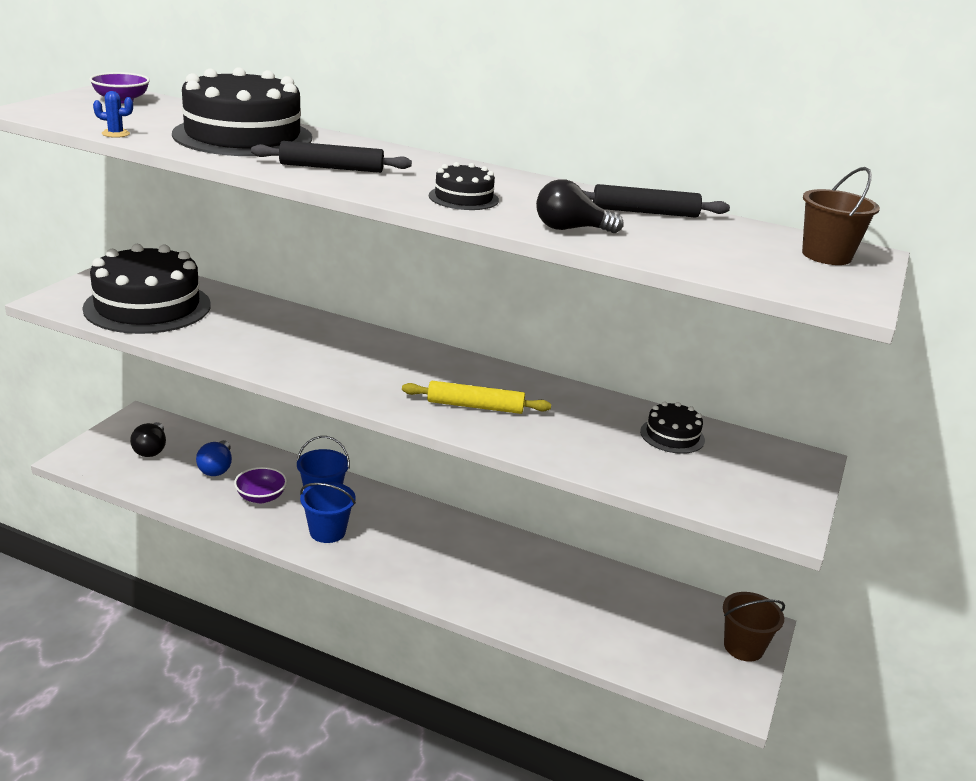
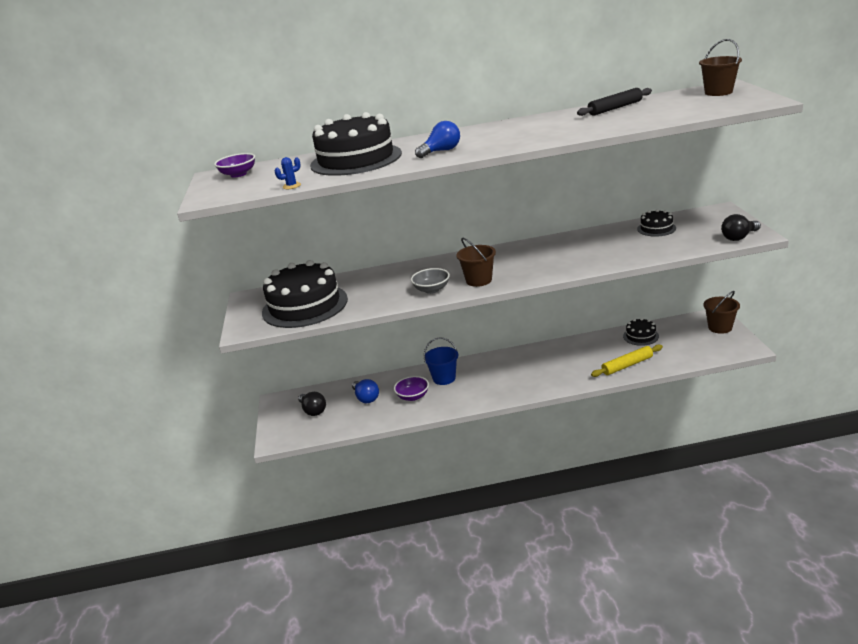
camera: 25 degrees left, 0 degrees up
(286, 361) = (431, 289): none -> grey bowl
(327, 532) = (472, 391): blue bucket -> none
(331, 168) = (441, 151): black rolling pin -> blue light bulb
(350, 379) = (479, 280): none -> brown bucket
(463, 198) = (533, 135): black cake -> black cake (640, 336)
(475, 406) = (556, 261): yellow rolling pin -> yellow rolling pin (627, 365)
(570, 229) = (608, 126): black light bulb -> black light bulb (739, 237)

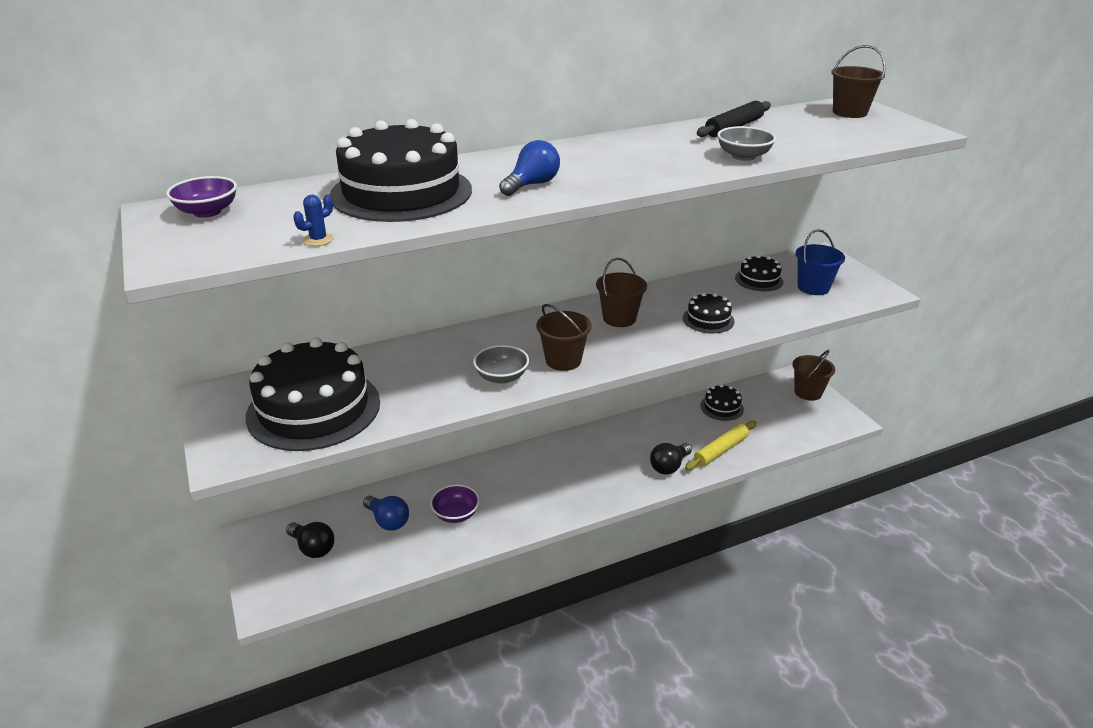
camera: 20 degrees left, 5 degrees up
(444, 378) = (491, 482): blue bucket -> blue bucket (813, 287)
(532, 255) = (619, 318): none -> brown bucket
(600, 255) = (708, 319): none -> black cake
(605, 127) = (743, 156): none -> grey bowl
(739, 237) = (863, 294): black light bulb -> black light bulb (669, 466)

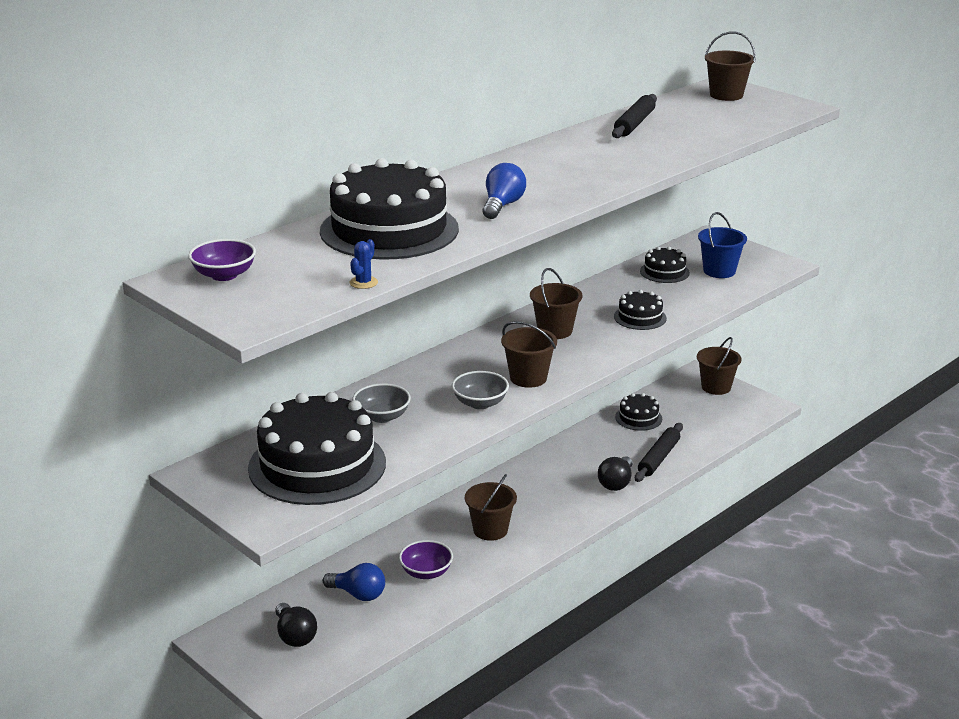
camera: 20 degrees left, 5 degrees down
(313, 548) = (295, 636): black light bulb -> black light bulb turned 45 degrees clockwise
(533, 486) = (490, 530): none -> brown bucket
(721, 450) = (659, 458): yellow rolling pin -> black rolling pin
(743, 156) = (665, 152): grey bowl -> grey bowl (382, 416)

